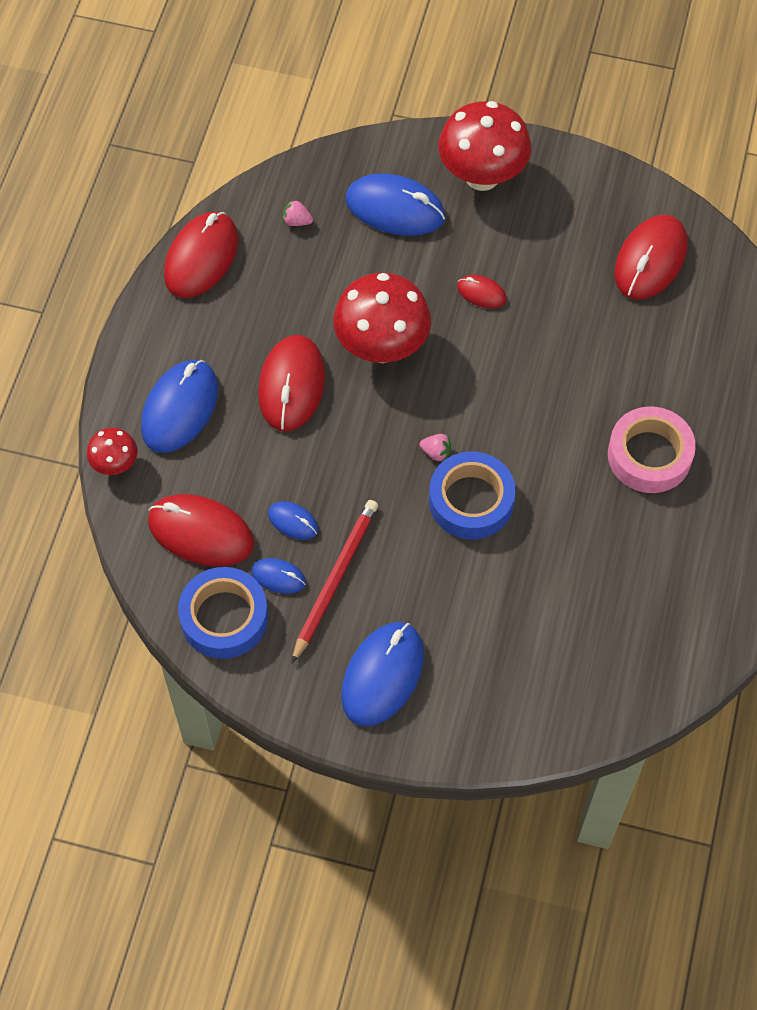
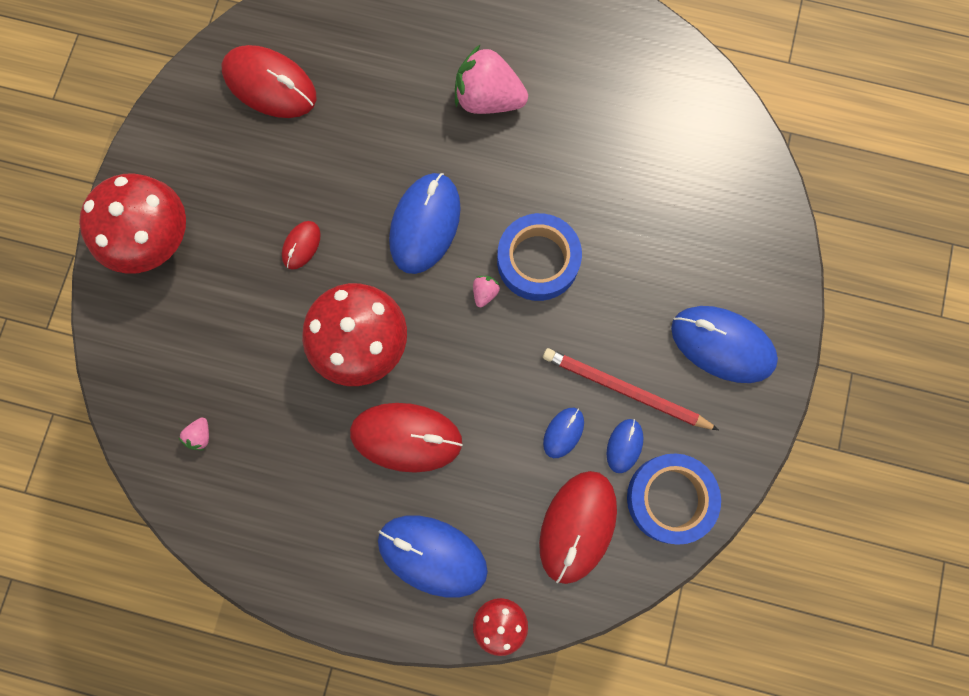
camera: 90 degrees left, 15 degrees up
(201, 258) = (242, 540): red mouse -> none
(395, 208) = (191, 331): blue mouse -> blue mouse (425, 224)
(649, 455) = (488, 99): pink tape -> pink strawberry

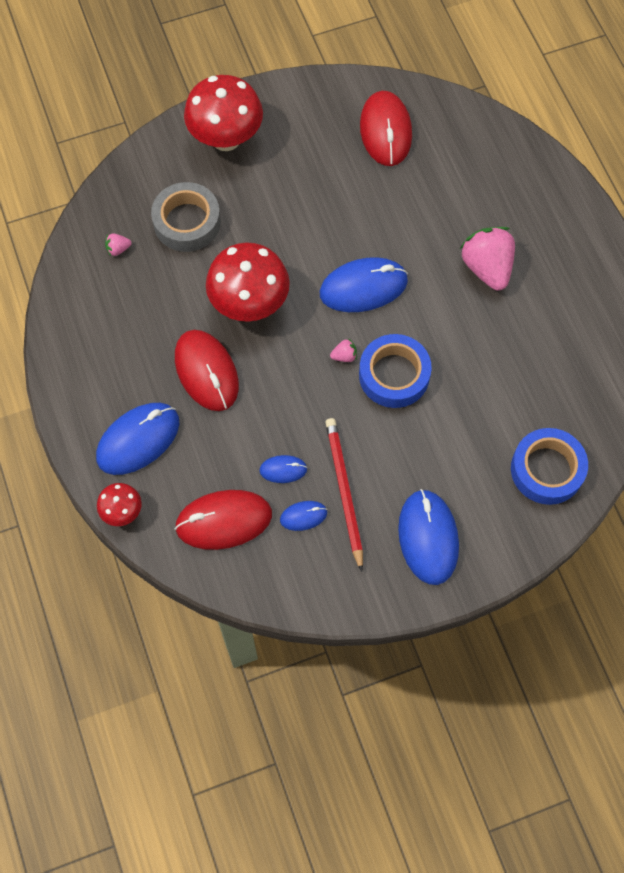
camera: 55 degrees right, 10 degrees down
(222, 345) = (187, 222): none -> grey tape
(301, 245) = (289, 223): red mouse -> none
(432, 555) = (138, 440): blue mouse -> blue mouse turned 60 degrees clockwise
(670, 499) = (288, 571): blue tape -> blue tape (547, 470)

